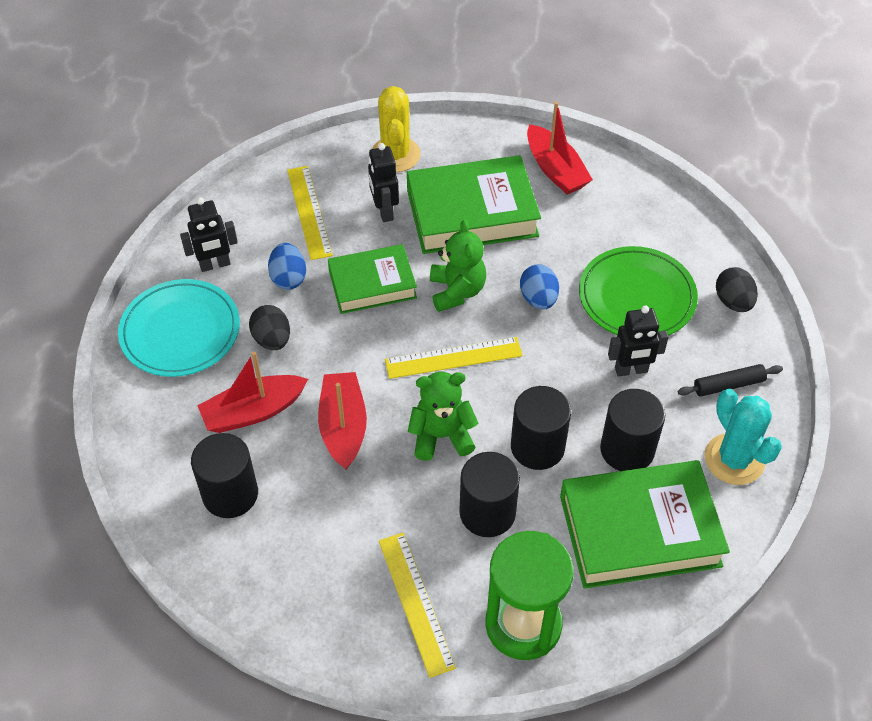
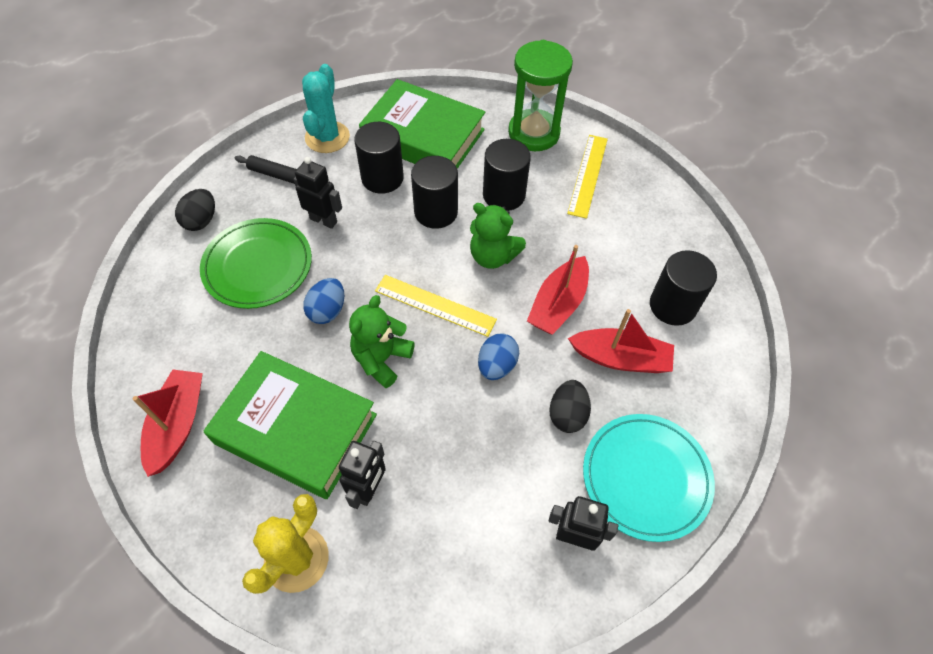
camera: 145 degrees left, 5 degrees up
(288, 278) = (513, 471): blue egg -> blue egg (497, 365)
(309, 212) = (439, 541): yellow ruler -> none
(372, 284) = (444, 413): green book -> none

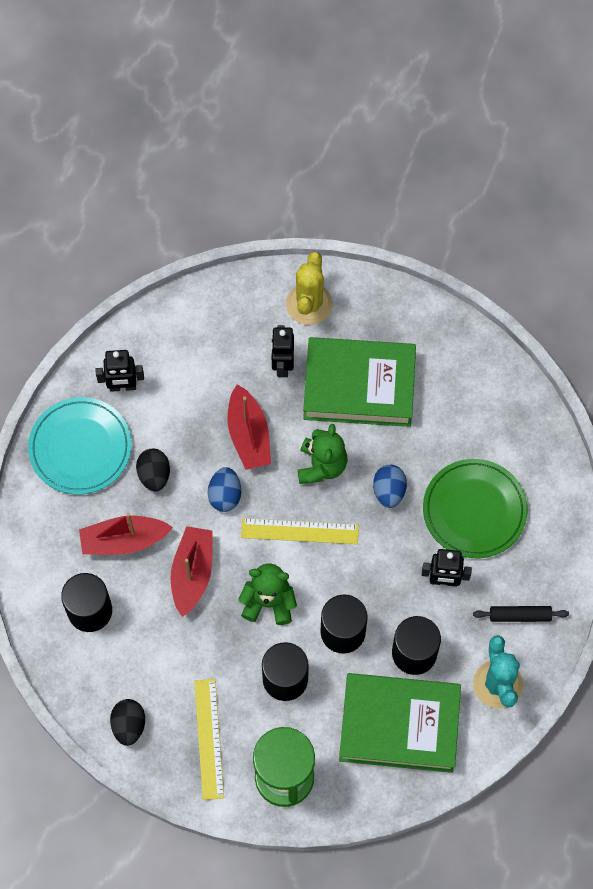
camera: 160 degrees right, 10 degrees up
(178, 425) = (449, 356): red boat -> red boat (248, 435)
(201, 220) = (556, 536): black egg -> black egg (129, 725)

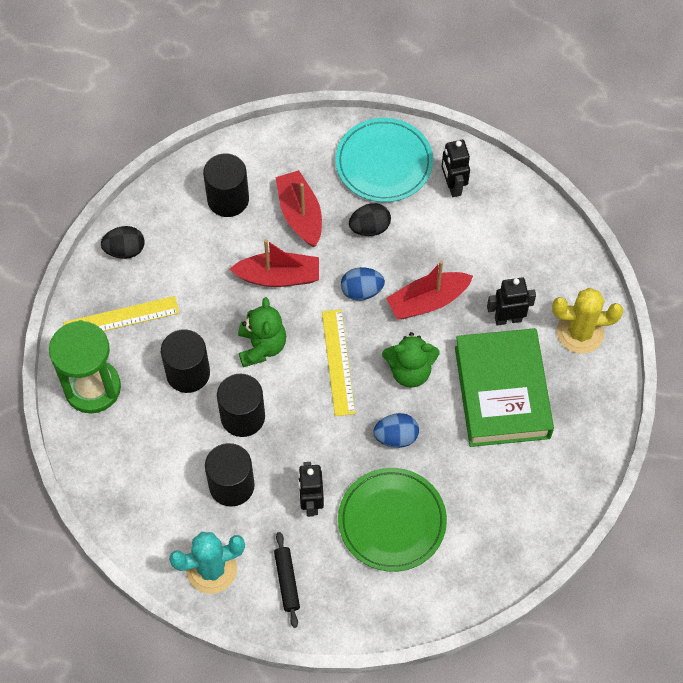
camera: 80 degrees right, 5 degrees down
(399, 725) = (156, 482): green book -> none

